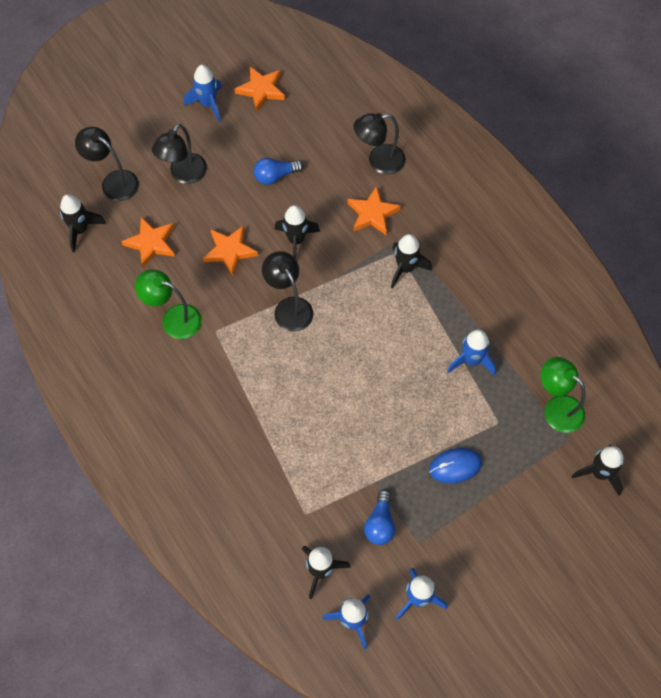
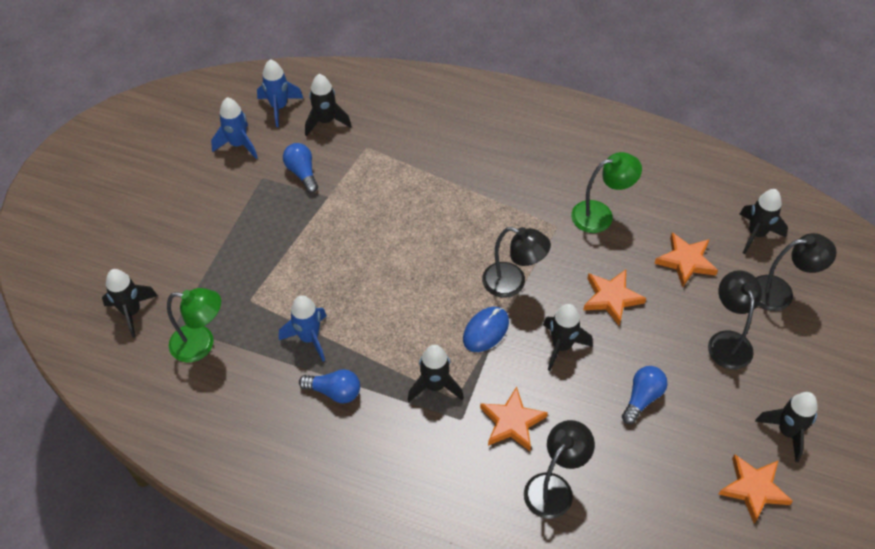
camera: 145 degrees right, 10 degrees down
(208, 104) = (787, 432): blue rocket -> black rocket
(455, 466) = (267, 245): blue mouse -> blue mouse (486, 330)
(478, 308) = (334, 391): none -> blue light bulb

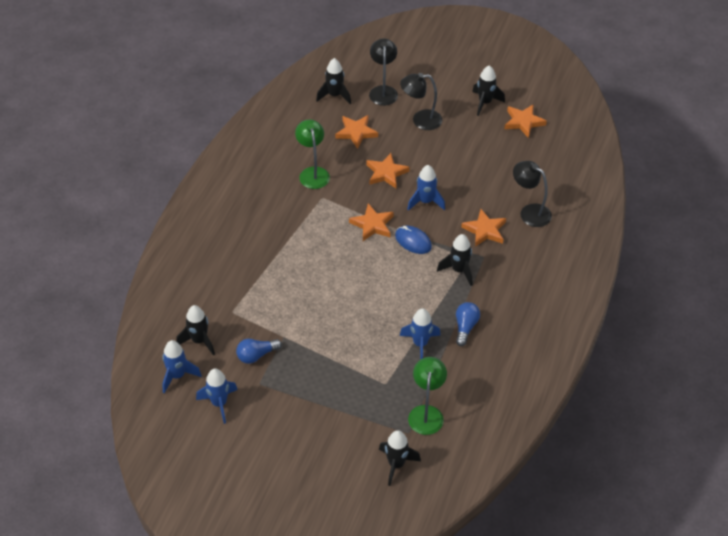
camera: 90 degrees left, 5 degrees down
(512, 283) = (372, 225): black lamp -> orange star
(561, 346) = (425, 202): black rocket -> blue rocket
(642, 398) = (464, 165): blue light bulb -> none

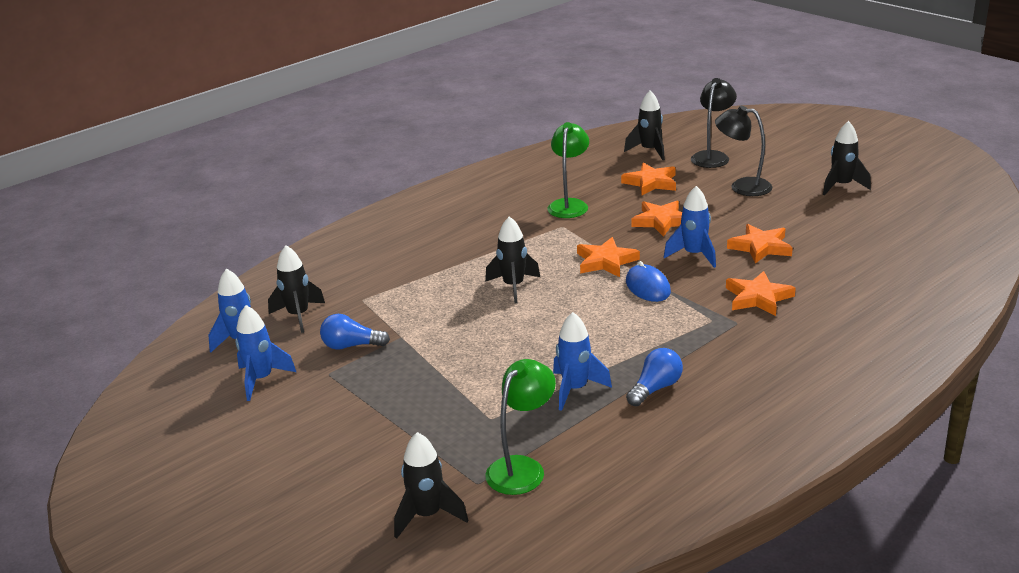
camera: 30 degrees right, 20 degrees down
(459, 270) = (690, 328): black rocket -> black rocket (513, 286)
(523, 122) = (886, 211): orange star -> orange star (760, 247)
(530, 212) = (839, 293): black lamp -> none

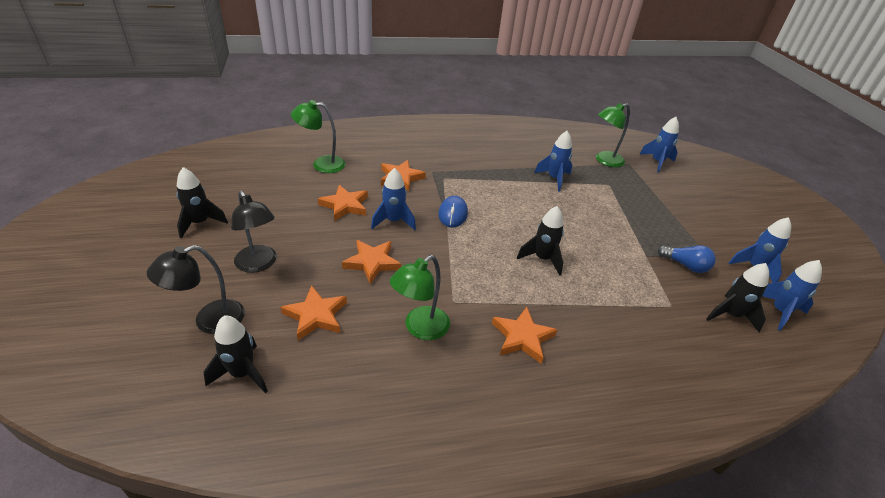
camera: 155 degrees left, 10 degrees up
(427, 515) = (657, 162): black rocket -> blue rocket
(606, 261) = (457, 247): orange star -> orange star (522, 337)
(655, 388) = (513, 163): blue light bulb -> none
(863, 271) = (322, 164): none -> green lamp

